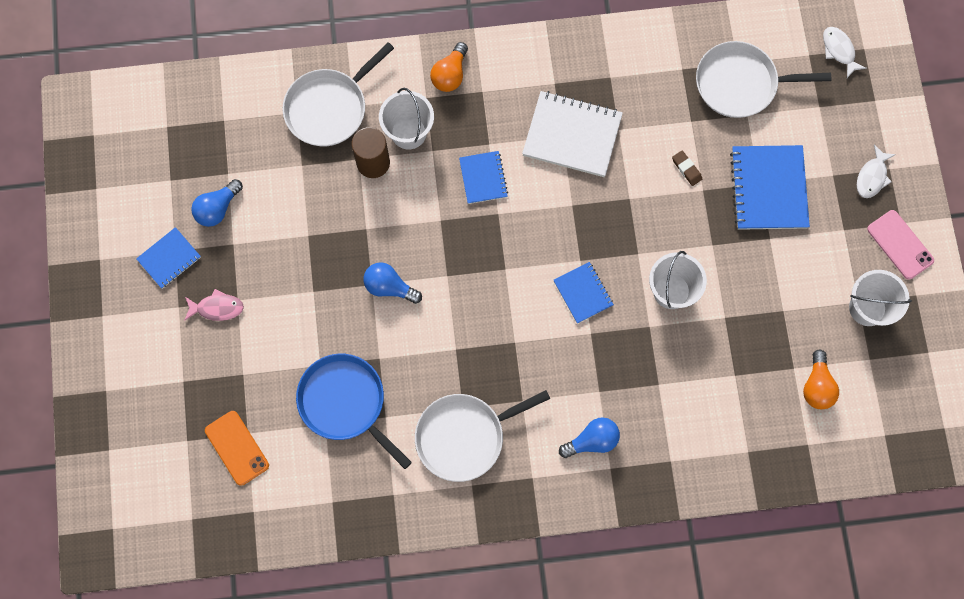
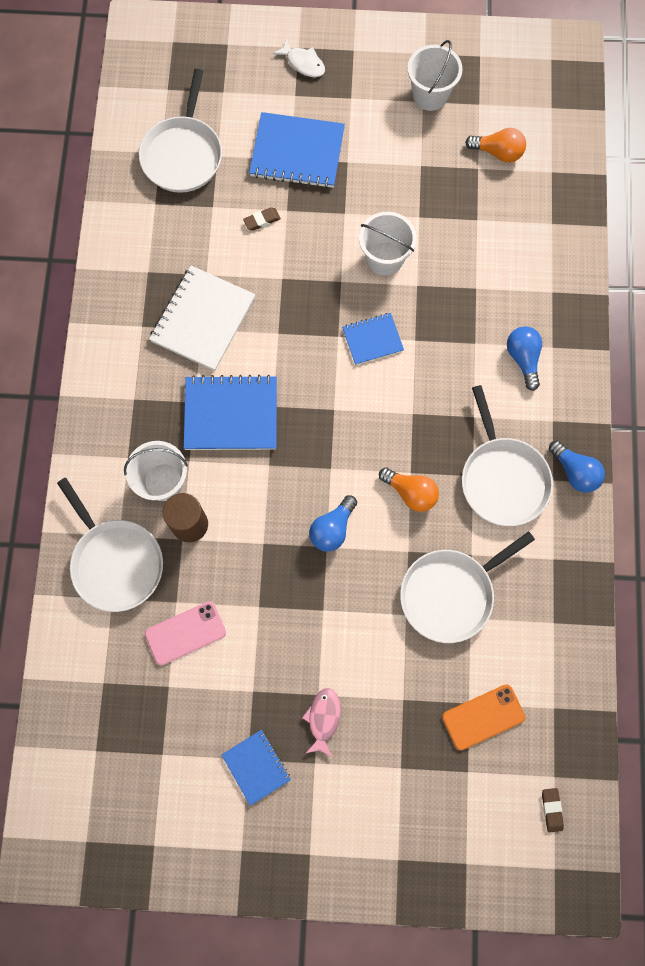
camera: 80 degrees left, 0 degrees up
(163, 520) = (551, 809): none -> brown eraser
(217, 208) = (207, 703): blue light bulb -> blue light bulb (575, 472)
(345, 403) = (450, 593): blue pan -> white pan
(450, 74) = (107, 428): orange light bulb -> orange light bulb (410, 492)
(483, 178) = (231, 414): blue notebook -> blue notebook, size x1.75
(839, 50) = (169, 63): white fish -> none
(900, 245) = (374, 55): pink phone -> pink phone (185, 633)

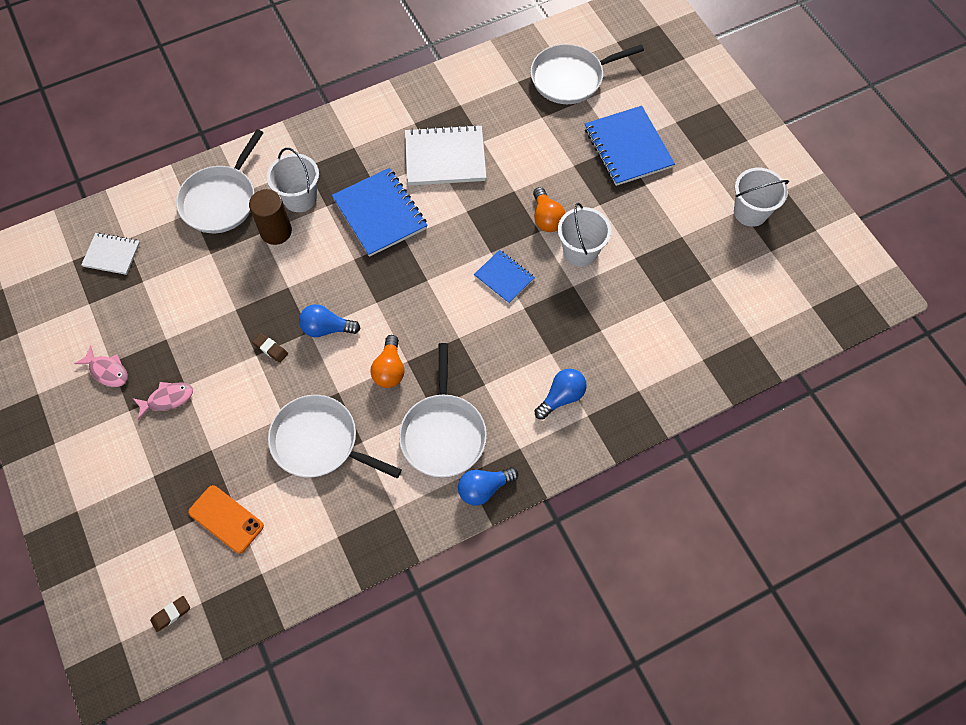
camera: 60 degrees right, 10 degrees down
(114, 705) = (112, 254): none -> white notebook
(185, 633) = (189, 271): pink phone -> none
(256, 767) = (107, 371): blue notebook -> pink fish
(262, 220) = (553, 153): brown eraser -> brown eraser (270, 349)
(303, 63) = (708, 113): white fish -> none
(498, 152) = (737, 286): orange light bulb -> orange light bulb (546, 218)
(502, 478) = (443, 433): white pan -> white pan turned 45 degrees counterclockwise
(575, 472) = (484, 488): blue light bulb -> blue light bulb turned 45 degrees clockwise

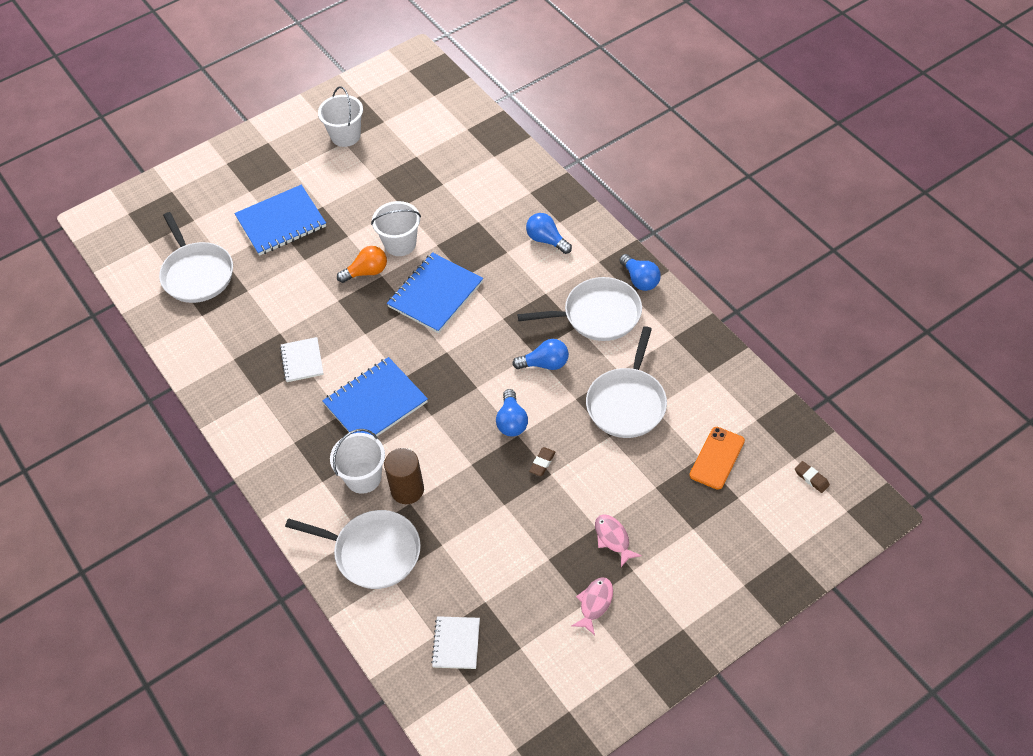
camera: 95 degrees left, 10 degrees down
(389, 369) = (545, 364): orange light bulb -> blue light bulb
(445, 157) = (302, 361): white notebook -> white notebook, size x0.57
(504, 277) = (435, 294): blue notebook -> blue notebook, size x1.75

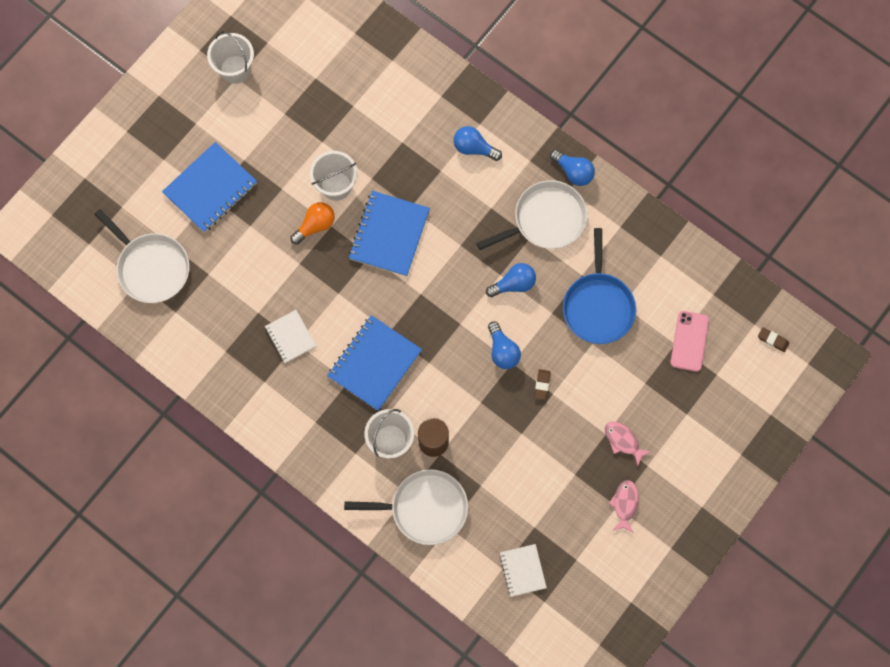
camera: 20 degrees left, 20 degrees up
(627, 403) = (598, 306): white pan -> blue pan
(717, 458) = (689, 341): orange phone -> pink phone

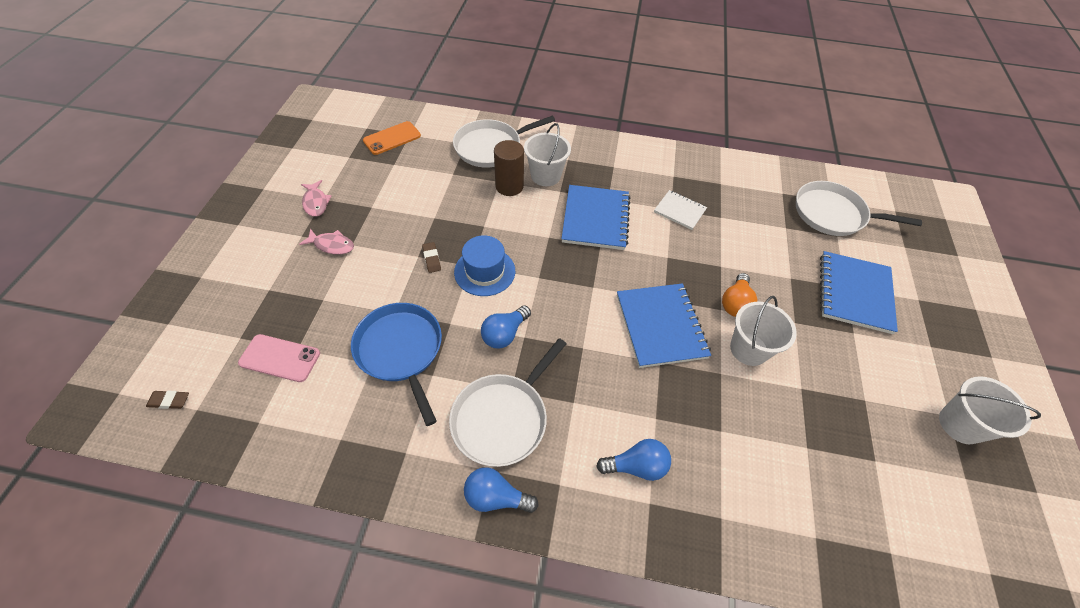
camera: 150 degrees right, 20 degrees down
(502, 351) = (484, 271): blue light bulb -> blue hat
(522, 570) = (392, 138): white notebook -> orange phone
(689, 341) = (280, 358): pink phone -> pink phone turned 60 degrees counterclockwise

